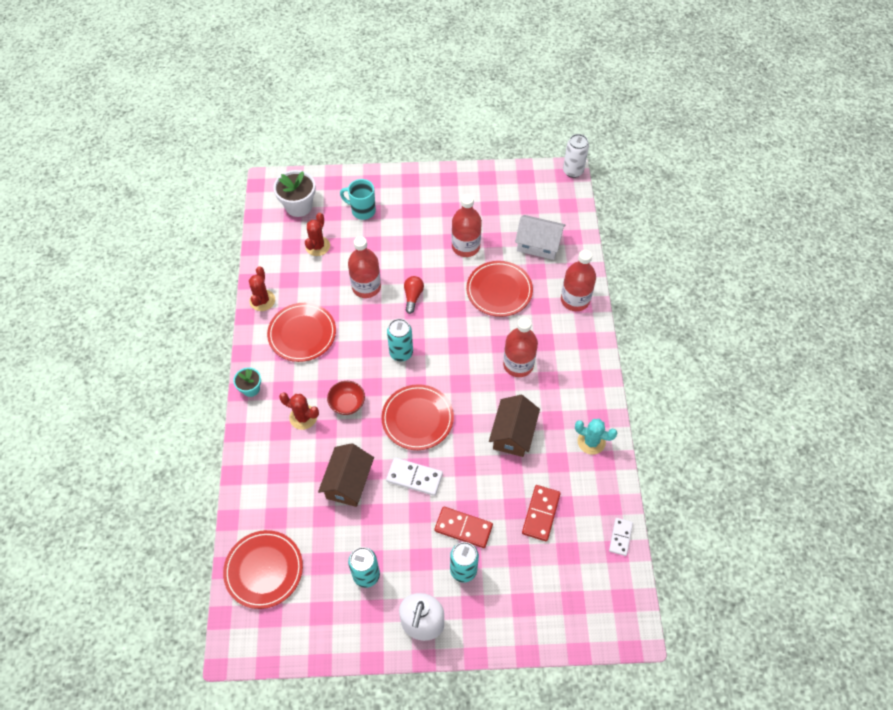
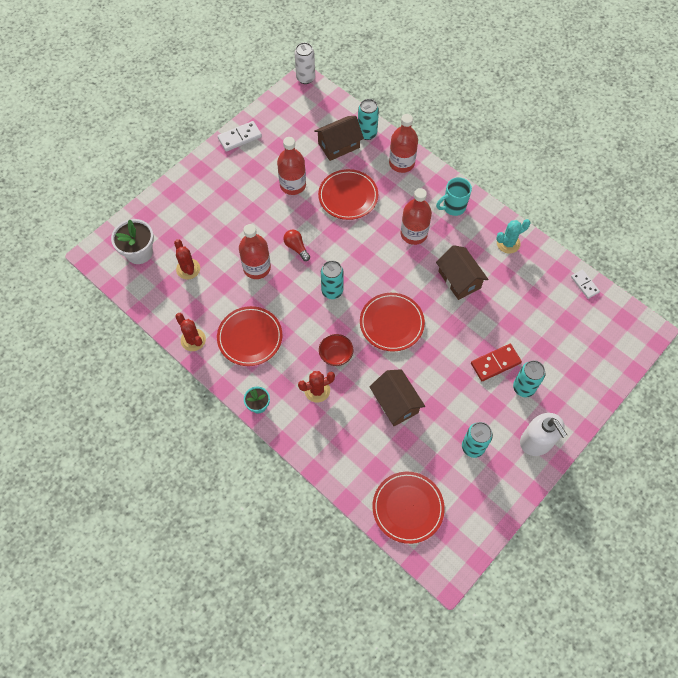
camera: 45 degrees left, 5 degrees up
(362, 211) = (191, 218): turquoise mug -> turquoise mug (453, 207)
(414, 477) = (432, 361): white domino -> white domino (240, 138)
(538, 245) = (339, 145): white house -> brown house
(541, 514) = (528, 312): red domino -> none
(573, 253) = (367, 133): none -> turquoise can

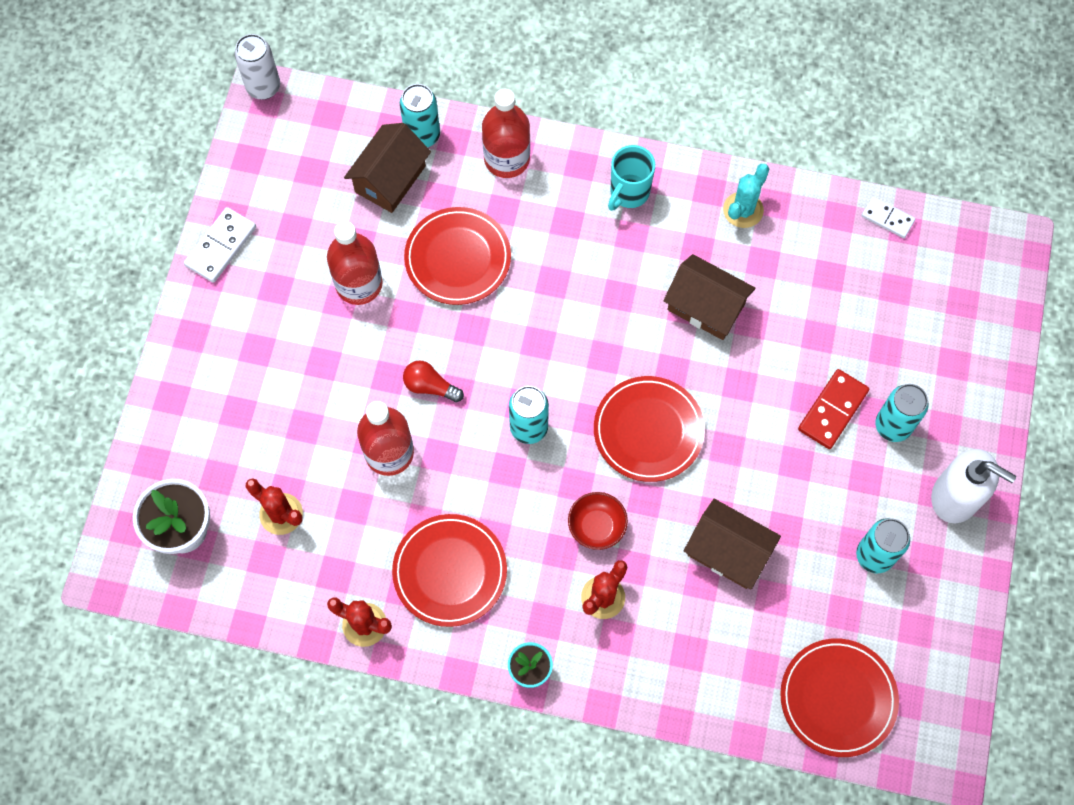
camera: 30 degrees left, 5 degrees up
(413, 234) = (595, 268): red bottle -> none

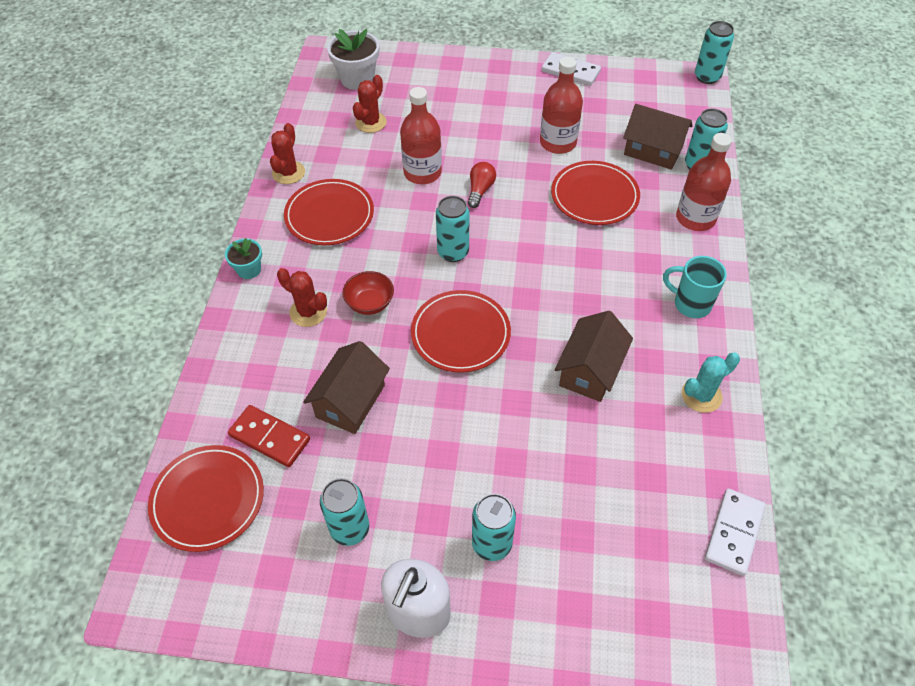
camera: 85 degrees right, 15 degrees down
(263, 87) = (707, 77): white can -> turquoise can
(743, 210) = (701, 395): turquoise cactus -> turquoise cactus turned 60 degrees counterclockwise
(832, 410) = (501, 485): red domino -> red domino (270, 437)
(887, 218) = (733, 532): white domino -> white domino, size x1.51

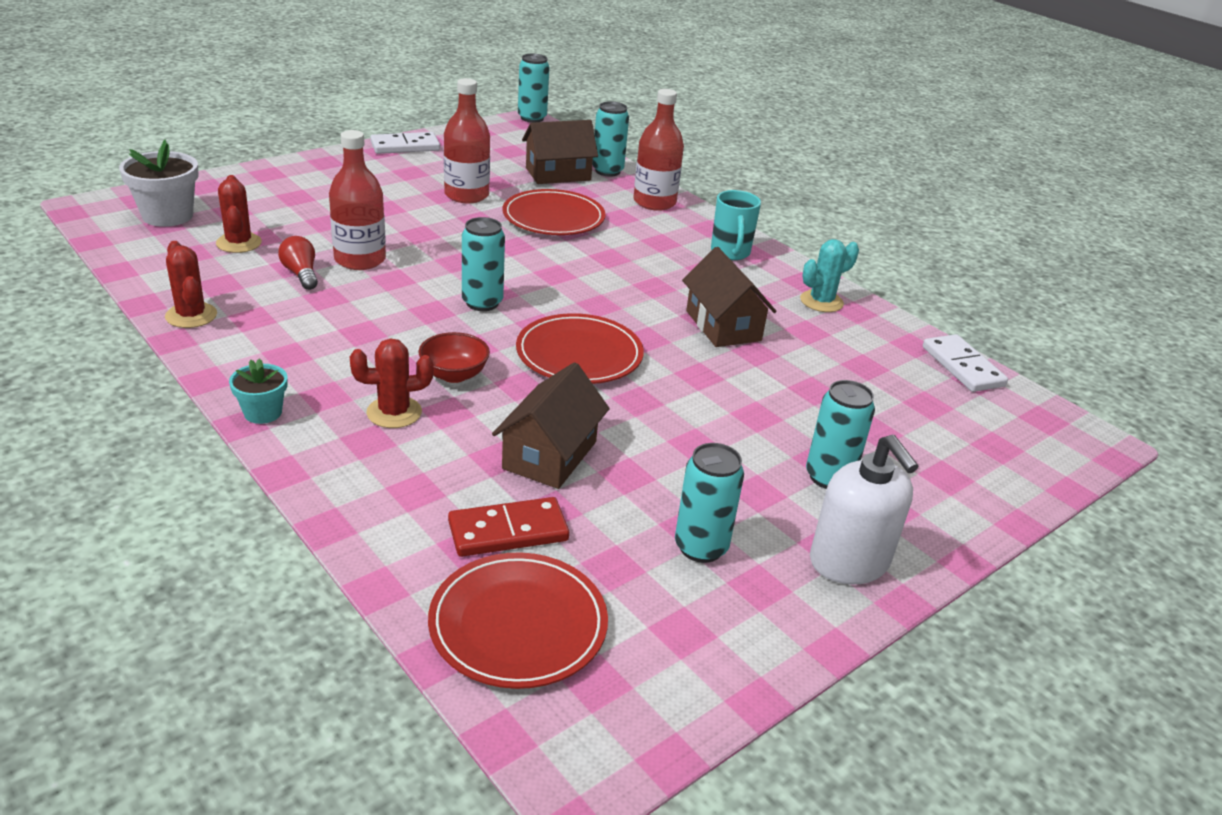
camera: 50 degrees left, 20 degrees down
(329, 215) = (300, 329): red plate -> none
(350, 401) = (550, 455): brown house -> brown house turned 45 degrees clockwise
(480, 190) = (441, 251): red light bulb -> red light bulb (301, 274)
(690, 304) = (730, 253): turquoise mug -> turquoise mug turned 75 degrees counterclockwise
(701, 395) = (821, 301): turquoise cactus -> turquoise cactus turned 45 degrees clockwise

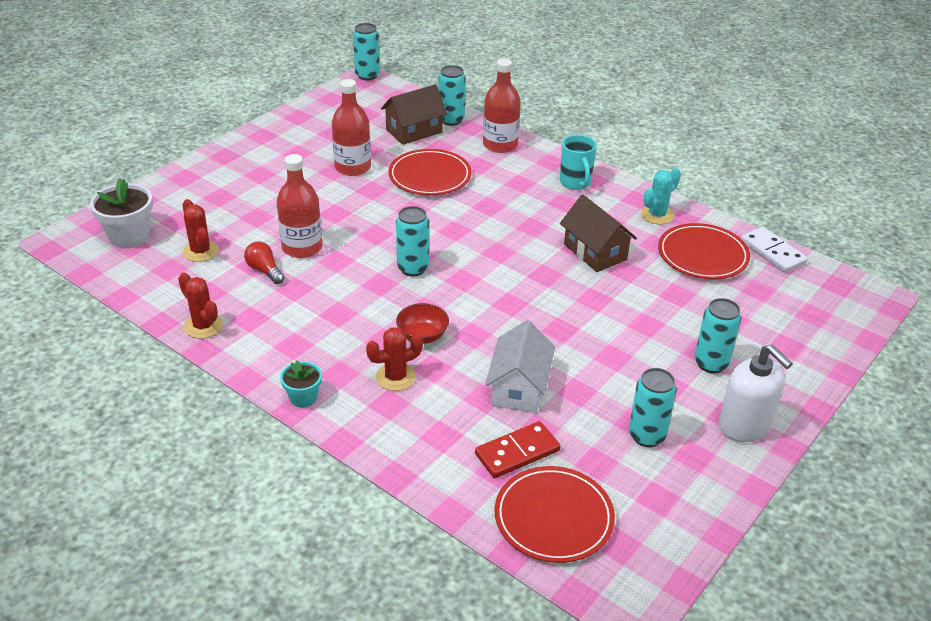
camera: 10 degrees left, 5 degrees up
(405, 146) = (280, 127): white domino -> none
(550, 455) = (519, 387): brown house -> white house
(579, 354) = (503, 299): red plate -> red plate (702, 255)

